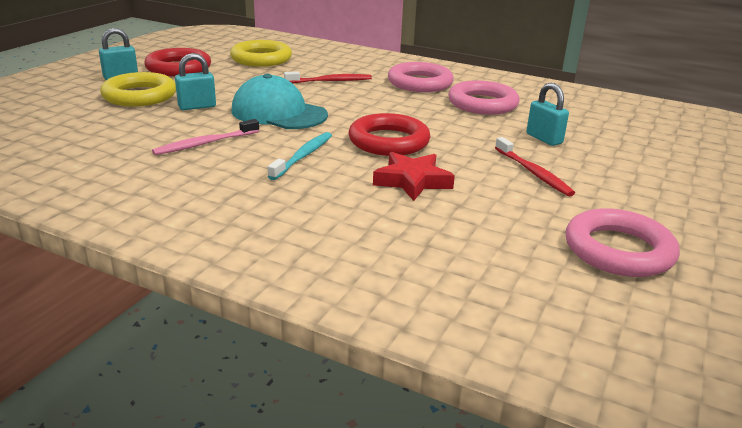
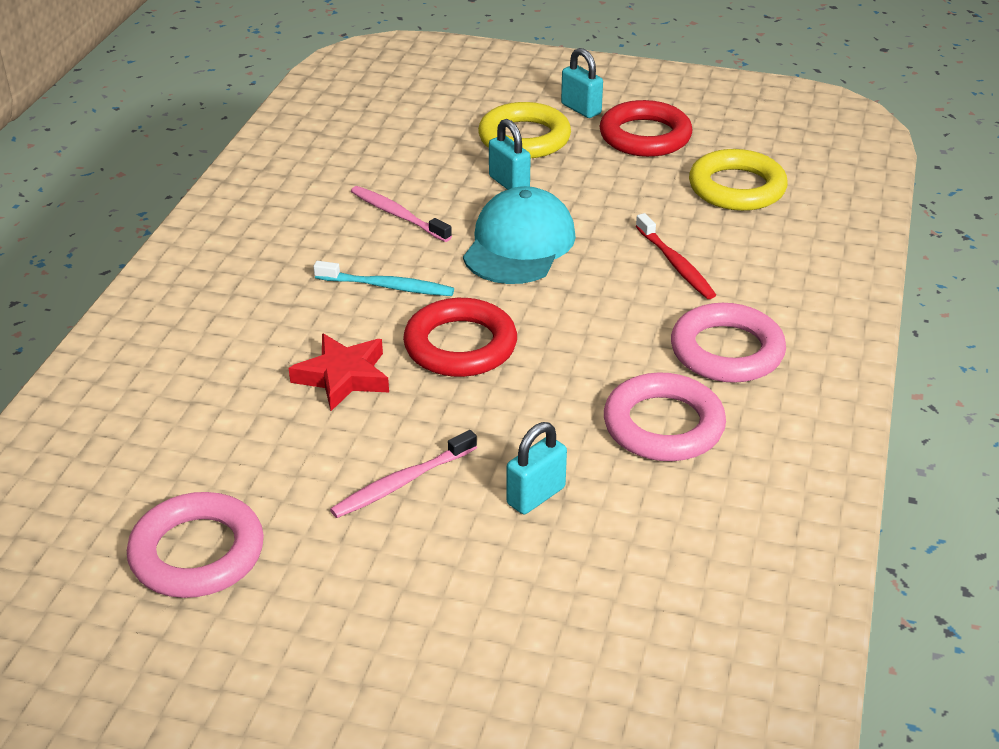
camera: 80 degrees right, 10 degrees up
(533, 172) = (402, 482): red toothbrush -> pink toothbrush

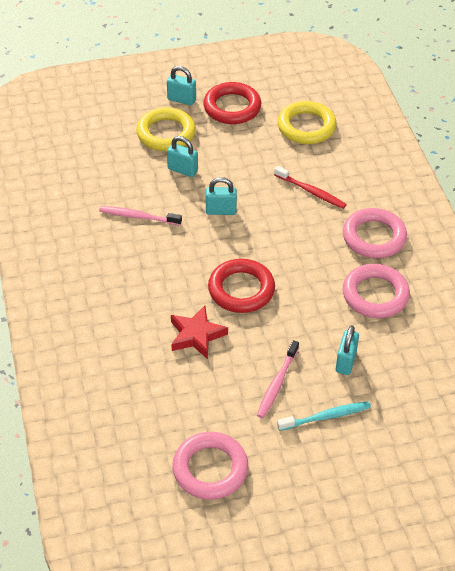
camera: 30 degrees left, 10 degrees up
(387, 286) = (172, 268): turquoise toothbrush -> turquoise toothbrush (325, 417)
(519, 244) = (221, 211): turquoise cap -> turquoise padlock

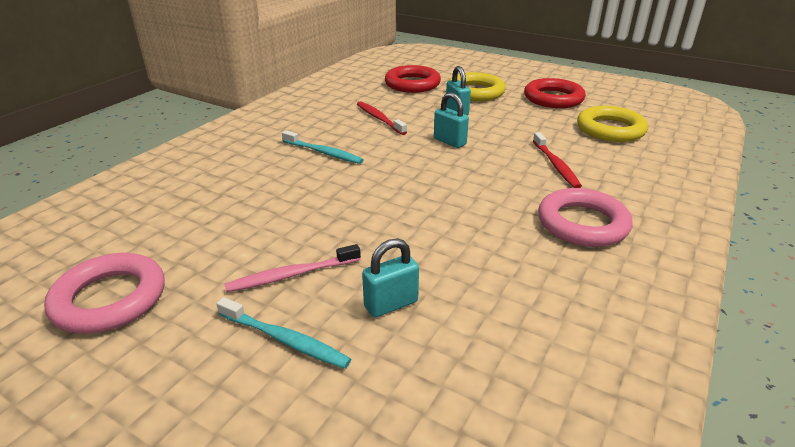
camera: 45 degrees right, 15 degrees down
(138, 217) = (379, 119): pink toothbrush -> red toothbrush
(152, 281) = (323, 152): none -> turquoise toothbrush
(181, 99) = (516, 83): turquoise padlock -> none
(196, 335) = (292, 199): red star -> none
(241, 289) = (383, 192): red ring -> red ring (412, 84)
(375, 295) = (516, 268): pink ring -> none

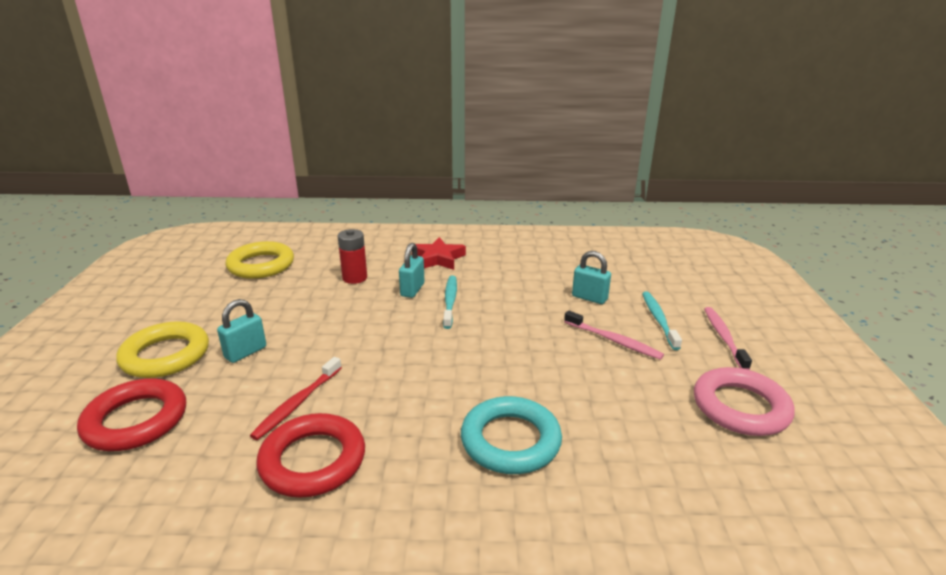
camera: 120 degrees left, 5 degrees down
(185, 379) = (724, 337): none -> pink toothbrush
(253, 171) = (510, 441): none -> turquoise ring
(323, 152) = (424, 408): turquoise toothbrush -> turquoise toothbrush (450, 301)
(449, 142) = (339, 335): turquoise padlock -> turquoise padlock (412, 290)
(553, 98) = (179, 301): red ring -> red ring (313, 460)
(555, 165) = (354, 278): red toothbrush -> red battery
(582, 223) = (438, 258): pink ring -> red star

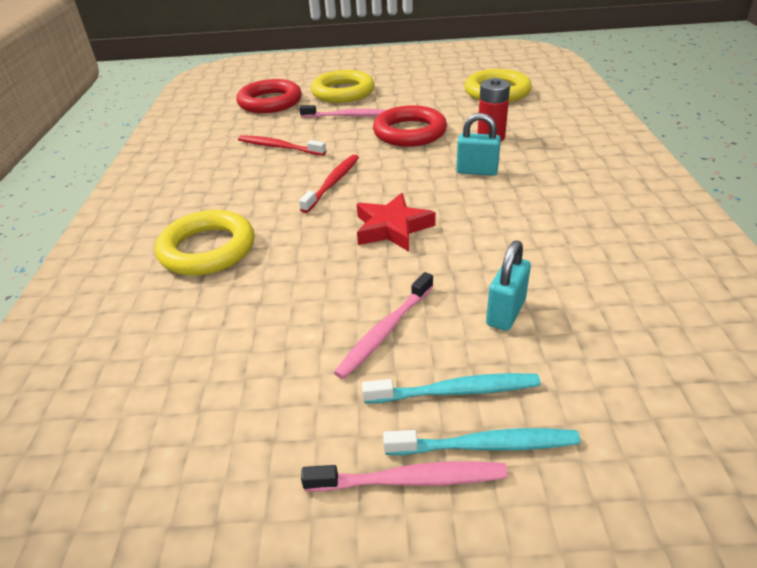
camera: 90 degrees right, 10 degrees up
(245, 352) = (348, 116): turquoise padlock -> pink toothbrush
(313, 460) = (213, 164): red ring -> red ring (409, 132)
(404, 363) = (332, 183): none -> red toothbrush
(438, 258) = (567, 178): red star -> red star (392, 228)
(450, 301) = (457, 197): turquoise toothbrush -> turquoise toothbrush (484, 445)
(510, 441) = (207, 249): turquoise ring -> yellow ring
(740, 407) = (216, 454): pink ring -> none

